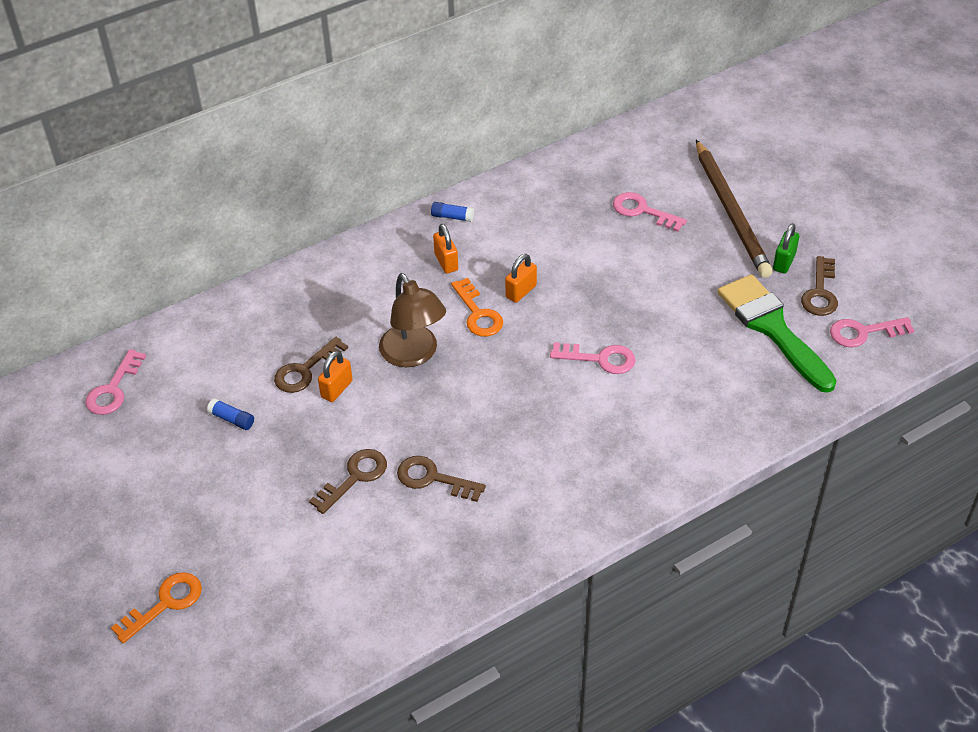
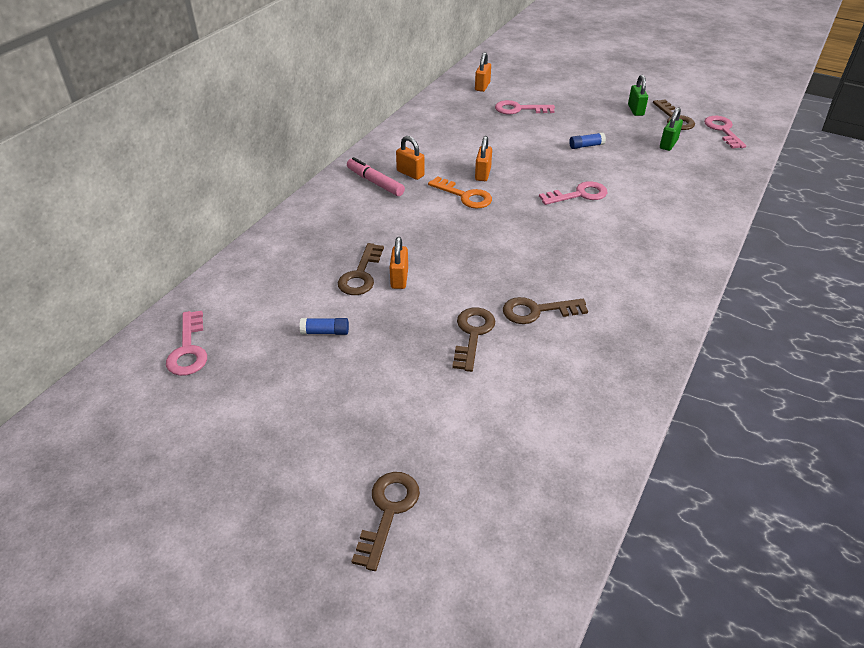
camera: 30 degrees left, 5 degrees down
(165, 603) = (388, 511): orange key -> brown key
(401, 261) = (375, 182): none -> pink marker
(414, 355) = (441, 236): brown lamp -> none
(452, 217) = (389, 147): blue glue stick -> blue glue stick (586, 146)
(629, 159) = (482, 86): none -> orange padlock
(731, 212) = (575, 95): brown pencil -> none
(772, 328) = (668, 144): green brush -> green padlock
(863, 332) = (722, 130): pink key -> pink key turned 120 degrees clockwise

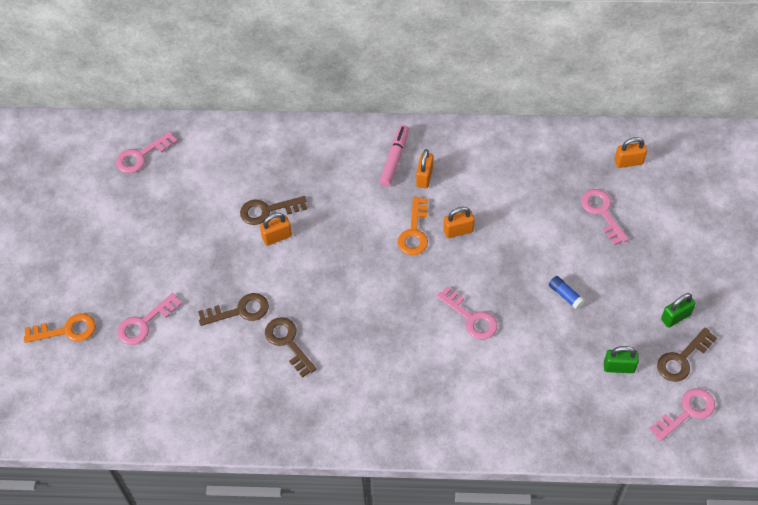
camera: 65 degrees right, 15 degrees up
(325, 332) = (196, 221): blue glue stick -> none
(388, 511) = (66, 330): brown key -> orange key
(433, 423) = (144, 323): none -> pink key

